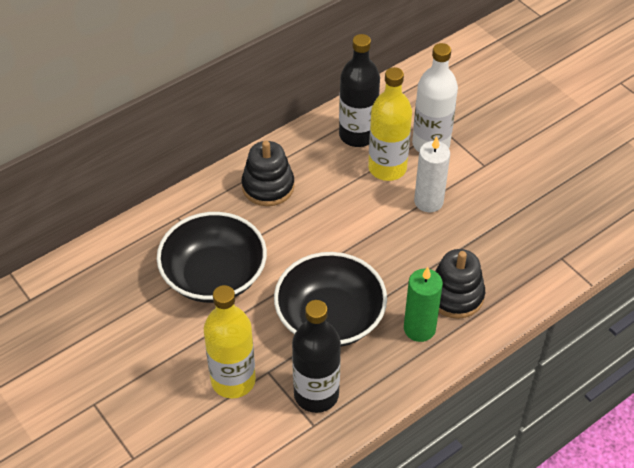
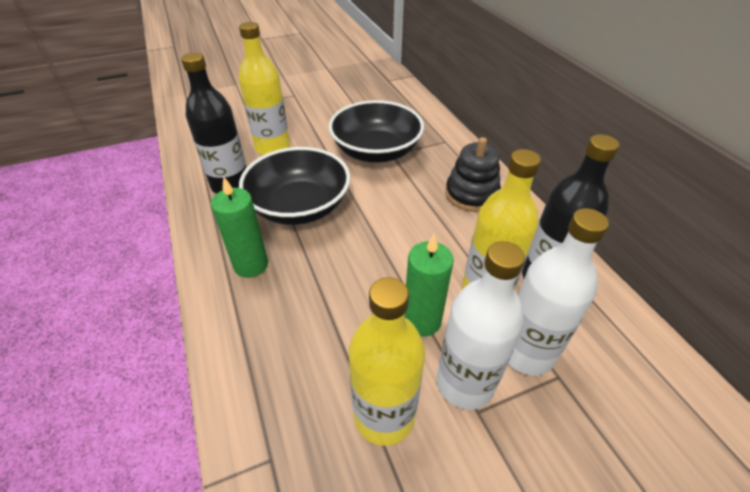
camera: 105 degrees right, 5 degrees down
(428, 201) = (422, 321): white candle -> green candle
(455, 295) = (274, 307): black stacking toy -> none
(468, 173) = (464, 383): none -> white bottle
(509, 209) = (384, 416): none -> yellow bottle

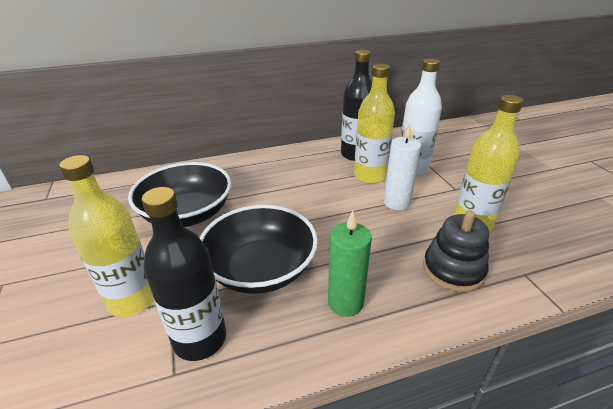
camera: 85 degrees left, 10 degrees down
(422, 321) = (396, 202): green candle -> white candle
(464, 383) = (439, 191): white bottle -> none
(471, 194) = (270, 169): black stacking toy -> black stacking toy (453, 270)

